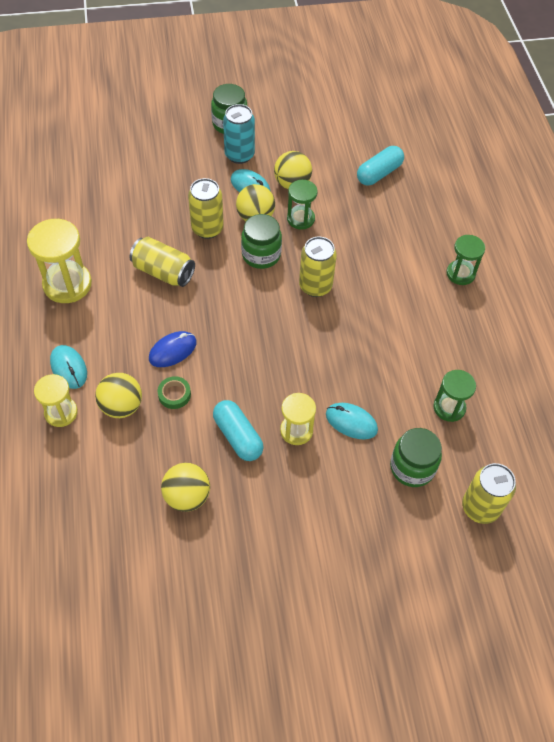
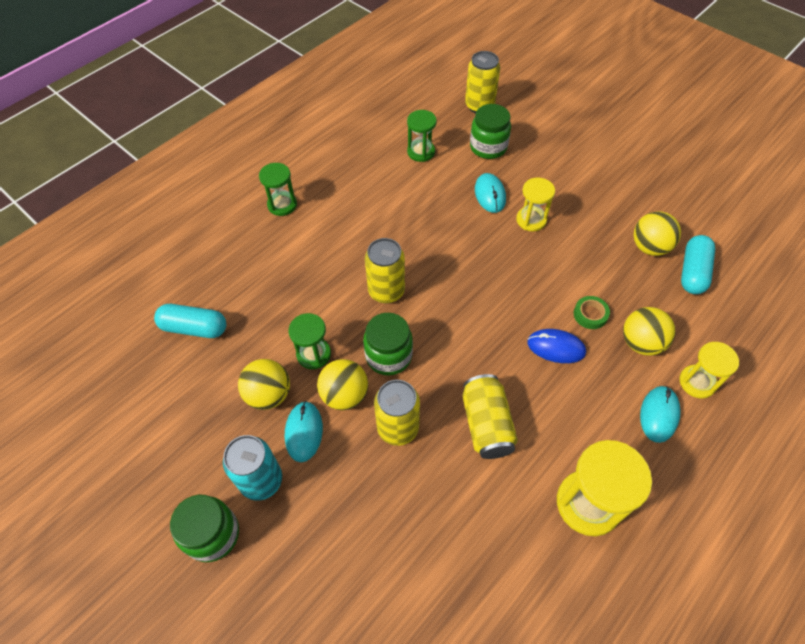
camera: 125 degrees left, 0 degrees up
(238, 436) = (574, 250): turquoise capsule -> turquoise capsule (692, 272)

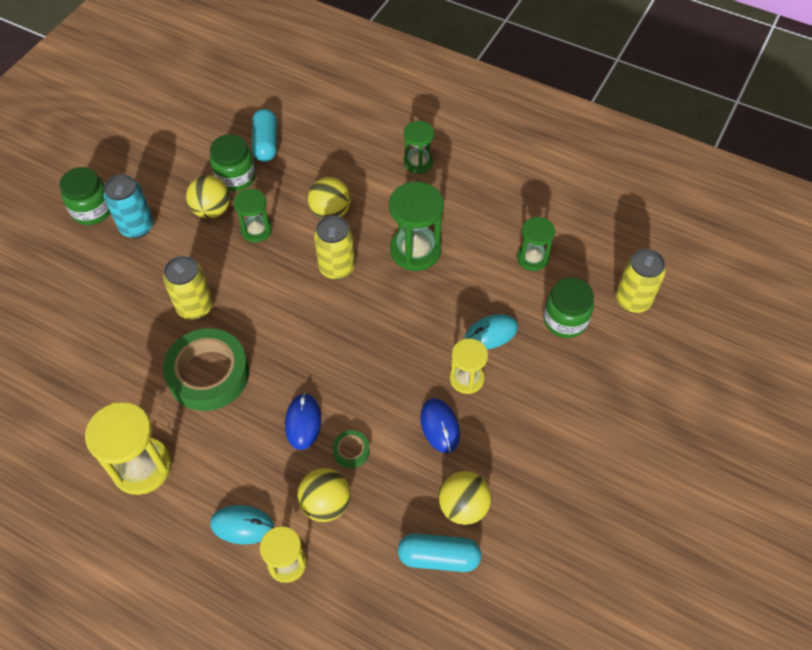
camera: 75 degrees right, 0 degrees up
(304, 432) = (182, 243): turquoise mouse -> none
(345, 395) = (220, 262): yellow ball -> yellow ball (331, 212)
(386, 227) = (415, 250): none -> green hourglass
(388, 356) = (265, 285): green jar -> green jar (235, 177)
(486, 424) = (208, 374): yellow can -> green tape
(574, 247) = (440, 426): none -> blue mouse

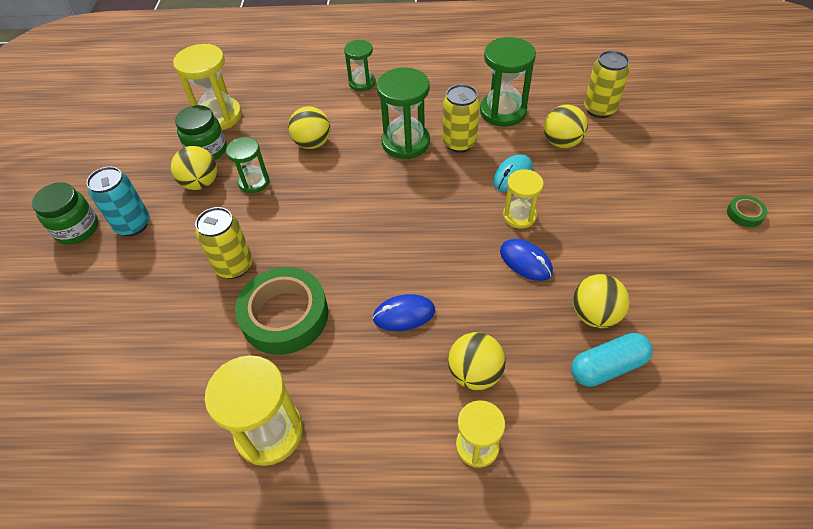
camera: 25 degrees left, 5 degrees down
(242, 525) = (409, 434): turquoise mouse -> none
(266, 143) = (219, 116): turquoise capsule -> yellow hourglass
(303, 422) = (404, 314): blue mouse -> blue mouse turned 75 degrees counterclockwise
(337, 267) = (347, 181): yellow can -> yellow can (459, 143)
(351, 451) = (465, 317): green tape -> green tape (744, 214)
(532, 258) = (503, 111): green hourglass -> green hourglass, size x1.62
(565, 320) = (562, 142): green jar -> yellow ball

